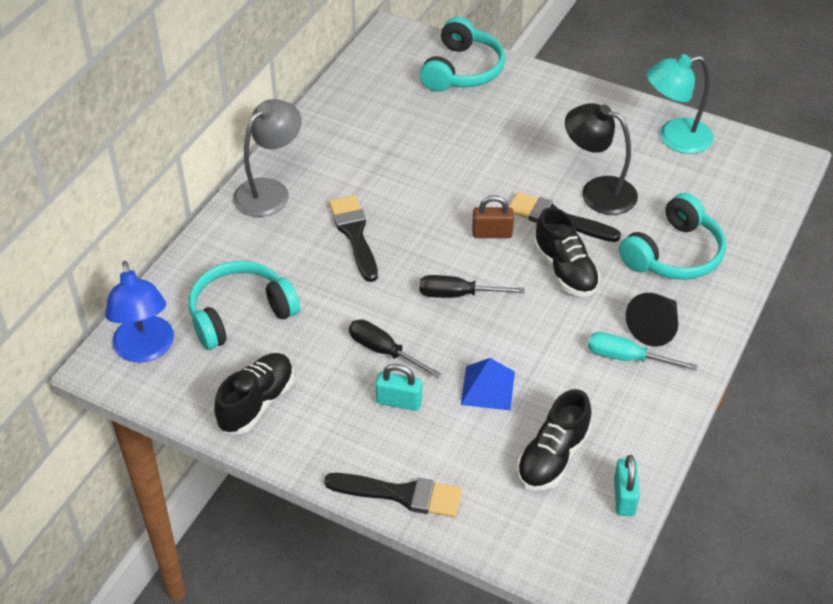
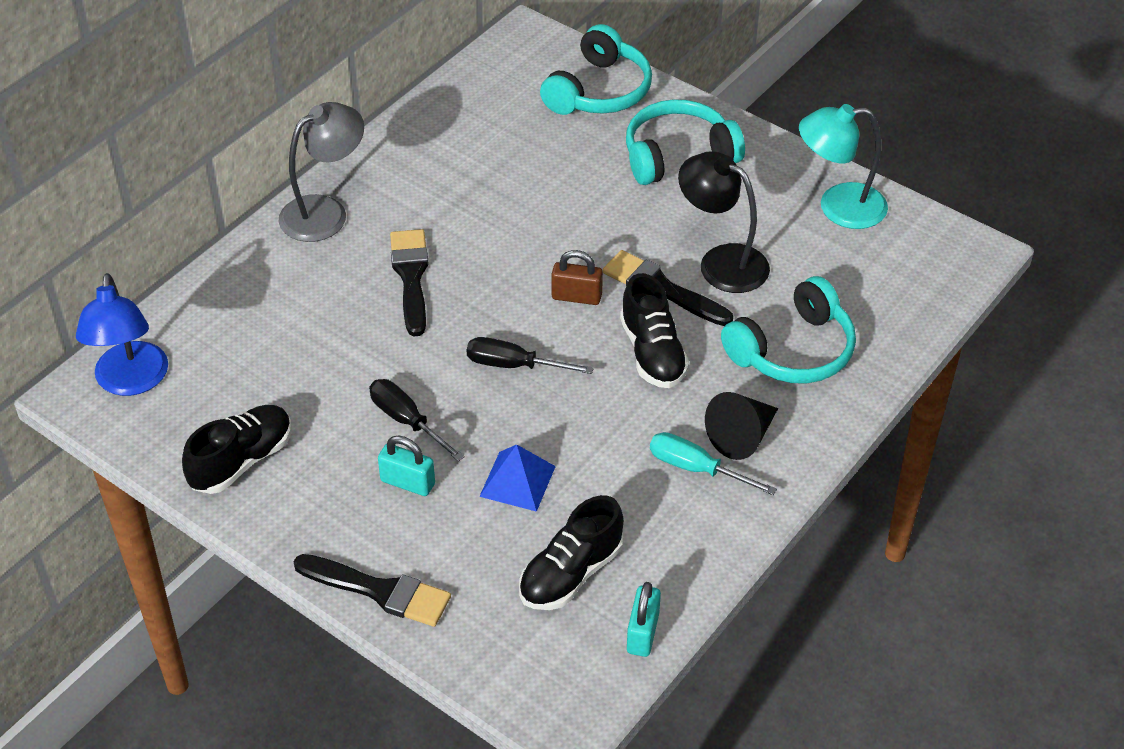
camera: 10 degrees right, 0 degrees up
(240, 314) = (251, 354): turquoise headphones -> turquoise headphones (678, 155)

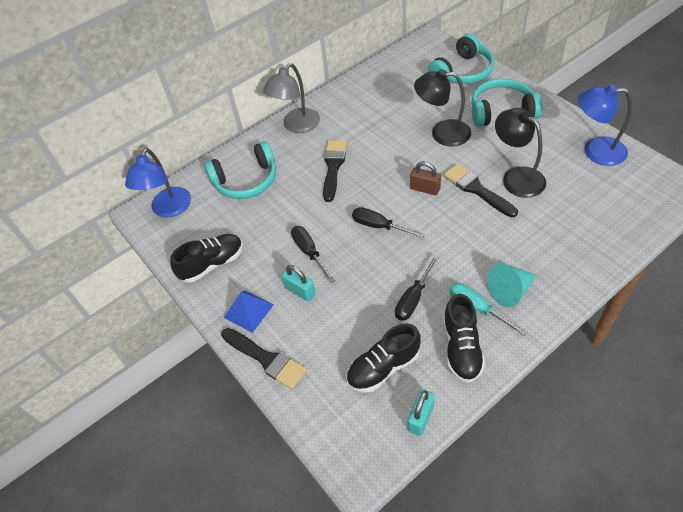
camera: 20 degrees right, 5 degrees up
(325, 212) = (297, 126): grey lamp -> grey lamp turned 150 degrees clockwise
(517, 481) = (364, 300): blue pyramid -> blue pyramid (248, 311)
(586, 201) = (442, 133): none -> black lamp
(595, 468) = (413, 298): none -> black screwdriver
(652, 353) = (463, 229): black shoe -> black shoe (461, 348)
(742, 436) = (510, 291): black cone -> turquoise cone
(793, 350) = (553, 238): turquoise headphones -> turquoise headphones (246, 181)
(838, 207) = (595, 151): turquoise lamp -> blue lamp

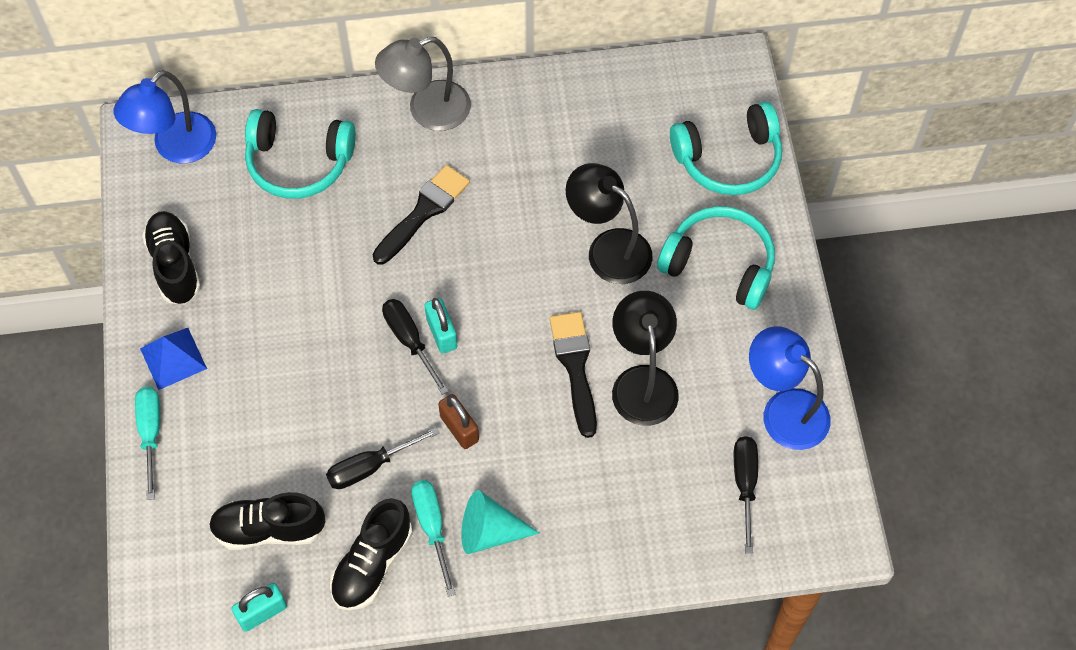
camera: 25 degrees right, 10 degrees up
(212, 264) = (175, 265): black shoe -> black shoe turned 105 degrees counterclockwise
(266, 359) = (151, 433): black brush -> turquoise screwdriver
(300, 291) = (249, 370): turquoise padlock -> turquoise padlock (442, 333)
(309, 252) = (298, 323): black screwdriver -> black screwdriver (745, 484)
(425, 189) = (511, 322): brown padlock -> brown padlock (459, 428)

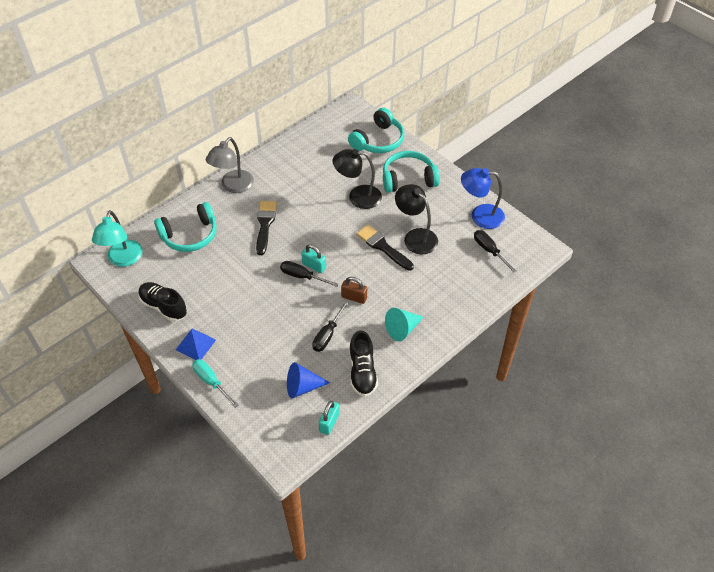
camera: 35 degrees left, 10 degrees down
(175, 147) = (123, 259): blue lamp -> turquoise lamp
(269, 529) = (303, 387): black shoe -> blue cone
(432, 527) = (376, 342): turquoise screwdriver -> none

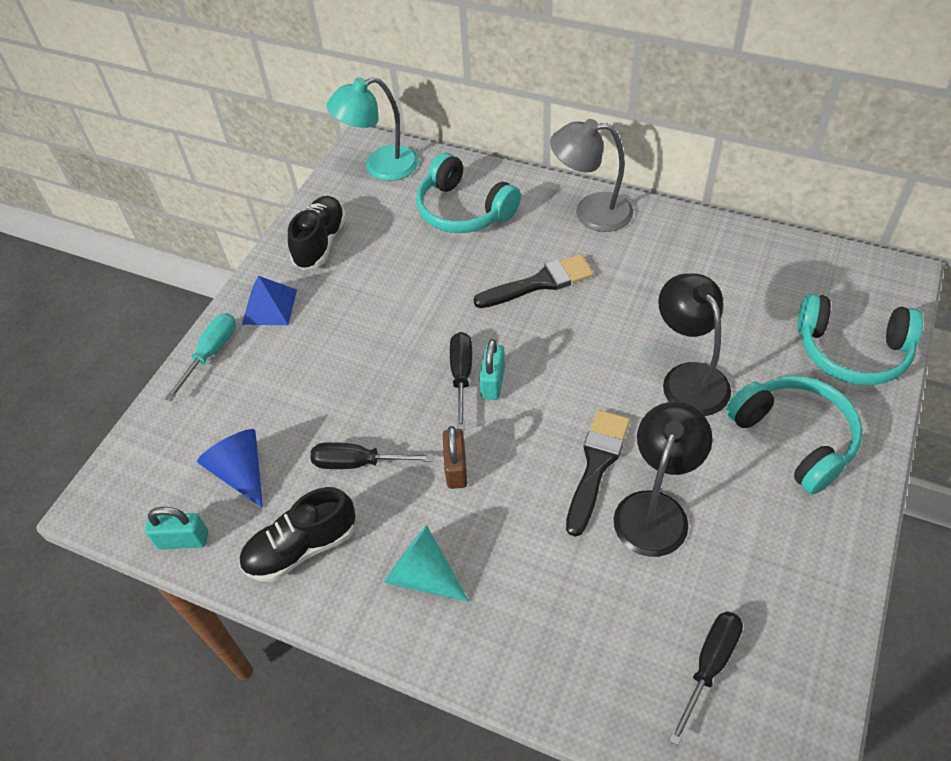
camera: 70 degrees right, 0 degrees up
(480, 216) = (794, 610): blue lamp -> none

